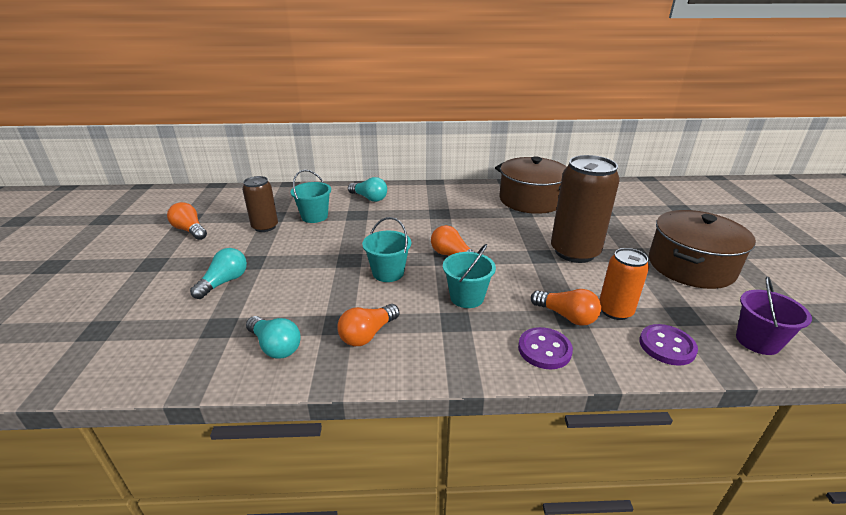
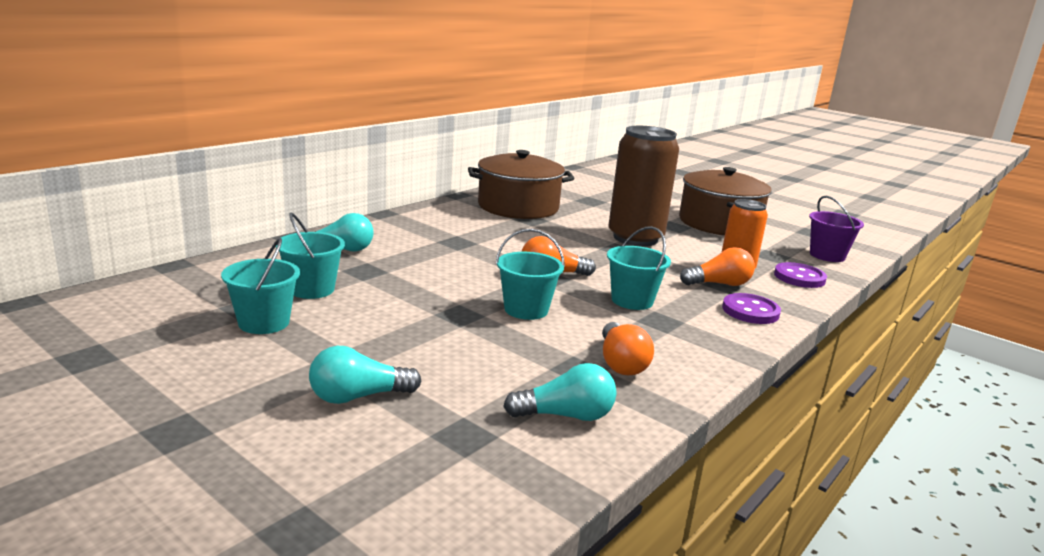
camera: 50 degrees left, 10 degrees down
(190, 230) = (136, 370): orange light bulb -> none
(224, 282) = (358, 397): turquoise light bulb -> turquoise light bulb turned 90 degrees counterclockwise
(265, 227) = (264, 323): brown can -> turquoise bucket

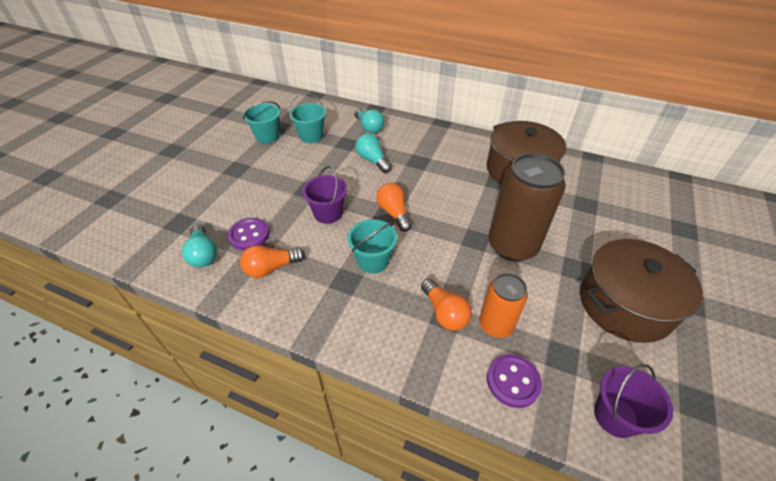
camera: 75 degrees right, 25 degrees up
(358, 397) = (206, 183): turquoise light bulb -> turquoise light bulb (372, 160)
(526, 309) = (328, 213): turquoise bucket -> purple bucket
(750, 311) = (397, 338): purple button -> purple button (249, 235)

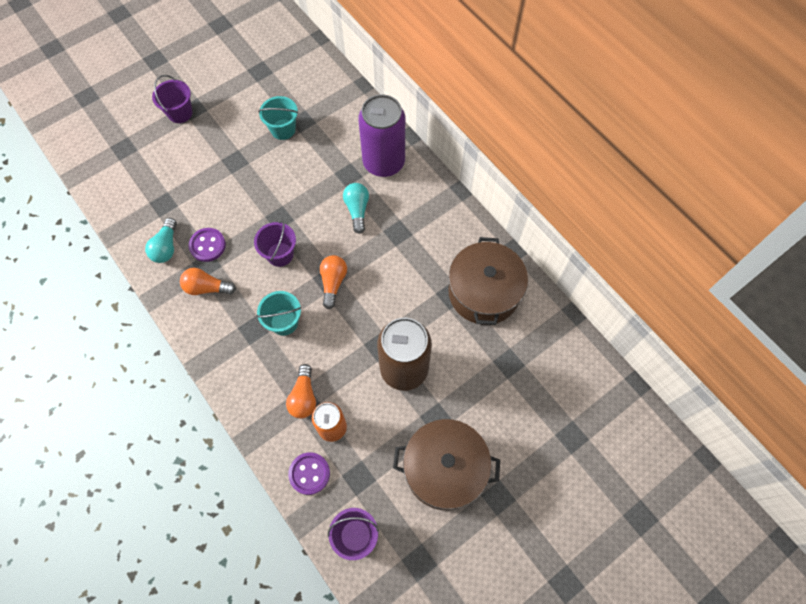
camera: 30 degrees right, 20 degrees up
(159, 156) = (180, 113): none -> purple bucket
(311, 136) = (322, 148): turquoise bucket -> none
(369, 127) = (384, 162): turquoise light bulb -> purple can

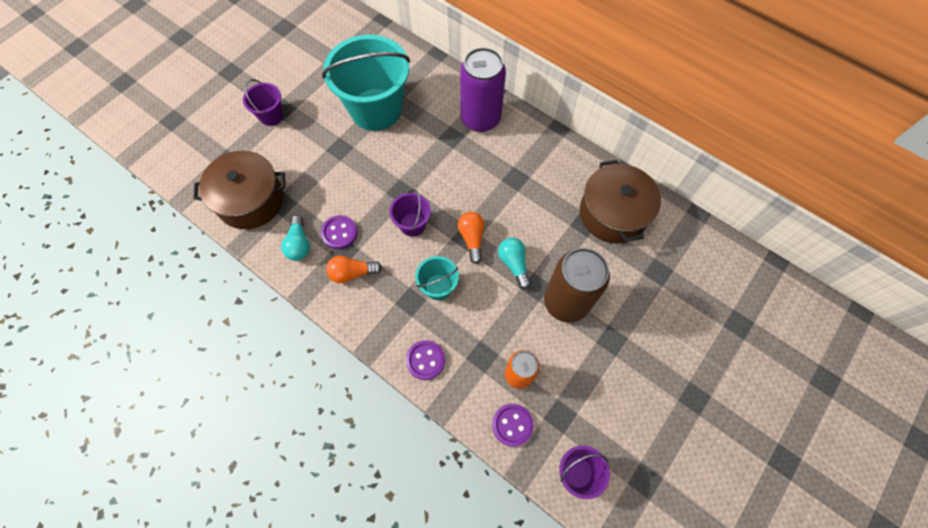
camera: 15 degrees left, 0 degrees up
(248, 390) = (425, 360): none -> purple button
(283, 129) = (376, 109): turquoise bucket -> turquoise bucket, size x2.16
(304, 397) = (481, 353): orange light bulb -> none
(357, 210) = (471, 167): turquoise light bulb -> turquoise light bulb (514, 264)
(444, 469) = (636, 385): brown pot -> brown pot (250, 200)

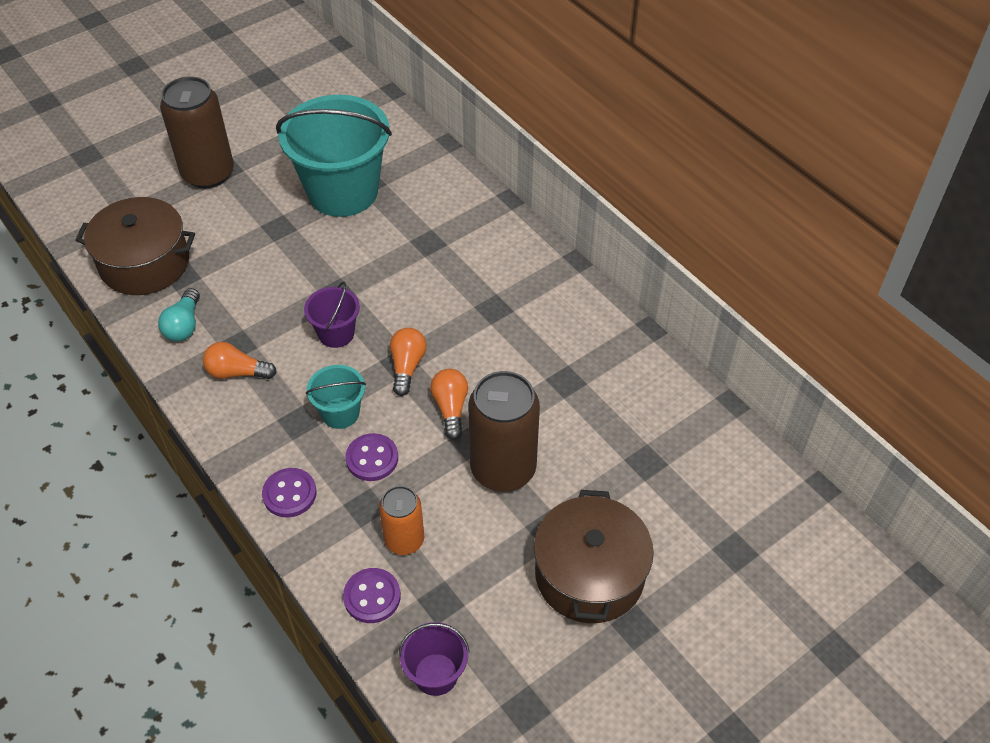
camera: 15 degrees right, 15 degrees down
(271, 115) = (208, 173): purple bucket -> brown can
(339, 233) = (239, 323): purple button -> purple button (372, 458)
(480, 118) = (475, 229): purple can -> none
(514, 264) = (451, 408): turquoise light bulb -> orange light bulb
(613, 213) = (610, 377): brown pot -> brown pot (589, 574)

